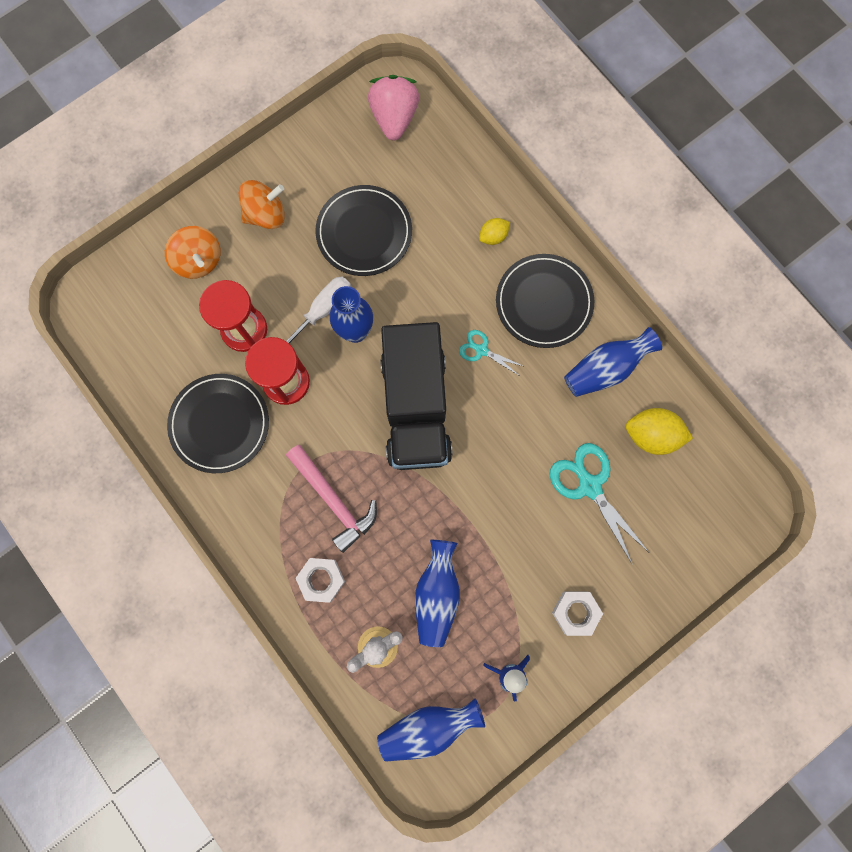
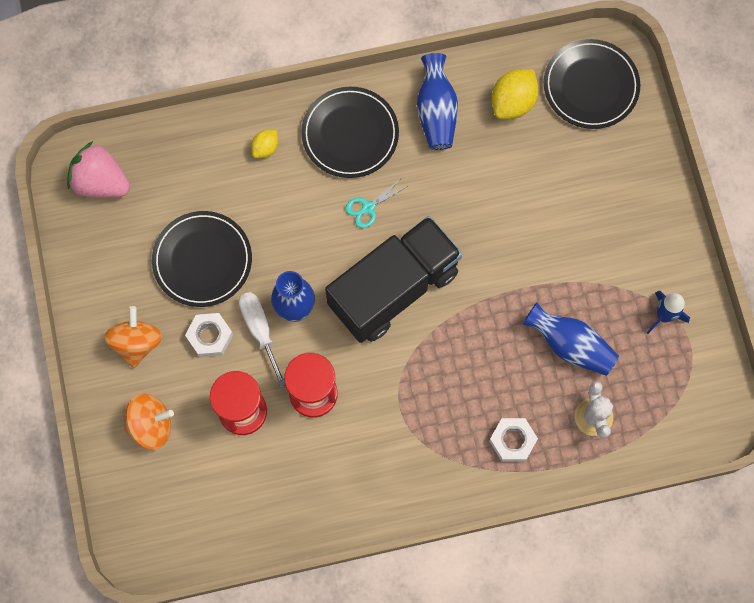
camera: 65 degrees left, 5 degrees down
(220, 424) = (324, 472): black plate -> black plate (590, 86)
(333, 500) = (445, 399): pink hammer -> none
(416, 407) = (393, 288): black truck -> black truck turned 60 degrees counterclockwise
(428, 726) = (680, 403): blue vase -> none
(493, 236) = (265, 148): yellow lemon -> yellow lemon turned 45 degrees clockwise
(575, 612) = (636, 237): white nut -> white nut (210, 336)
(589, 485) = (533, 174): turquoise scissors -> none

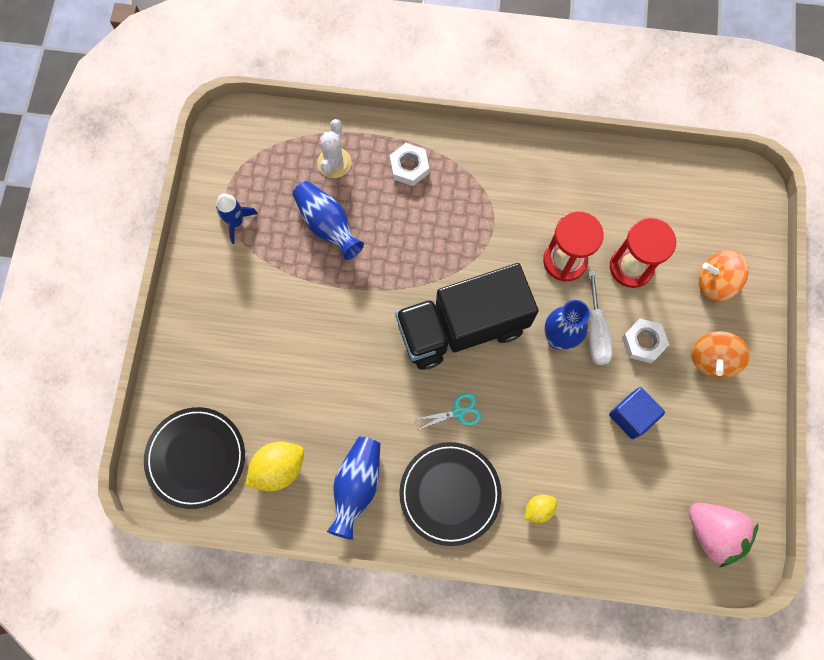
camera: 160 degrees left, 0 degrees up
(202, 260) = (631, 416): black plate -> blue cube

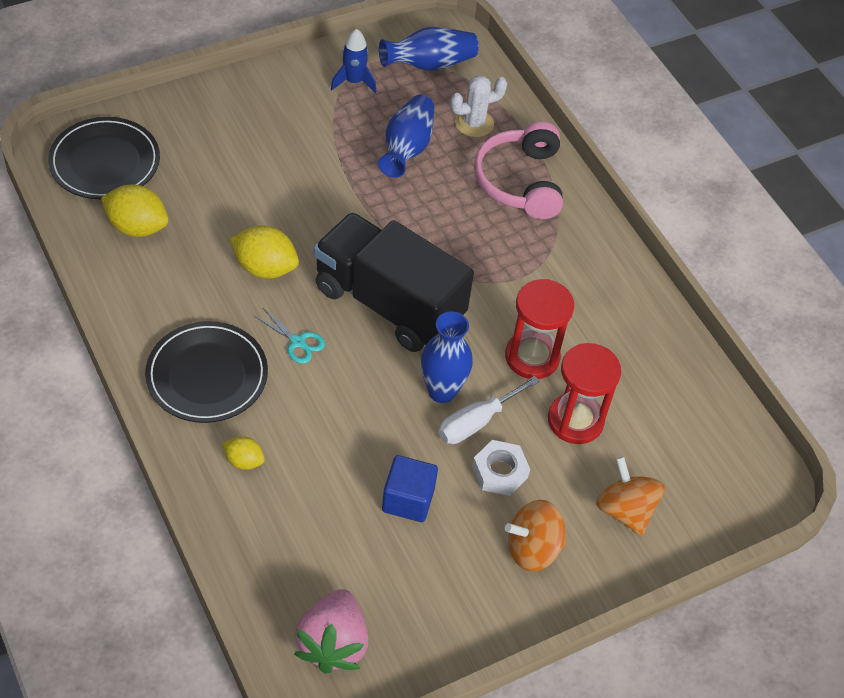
camera: 50 degrees right, 20 degrees down
(357, 486) = (161, 295): blue vase -> blue vase (429, 64)
(377, 395) = (265, 268): none -> yellow lemon
(409, 167) = (520, 181): white nut -> pink headphones

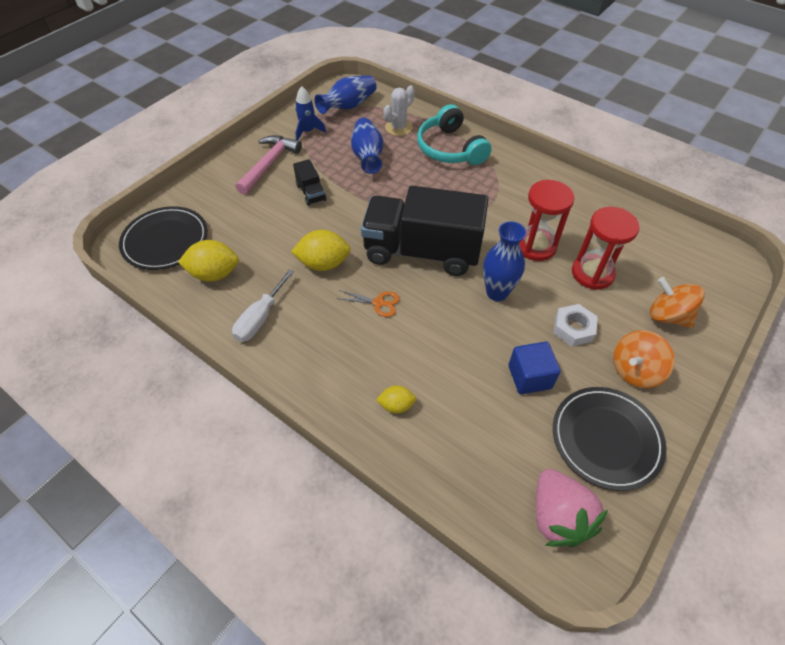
camera: 20 degrees left, 0 degrees up
(207, 375) = (329, 355): black plate -> black plate (606, 439)
(278, 109) = (269, 164): none -> pink hammer
(298, 342) = (379, 303): turquoise scissors -> orange scissors
(305, 170) = (311, 192): none -> black truck
(476, 422) = (533, 302): white screwdriver -> white screwdriver (260, 318)
(520, 181) = (450, 148): pink headphones -> turquoise headphones

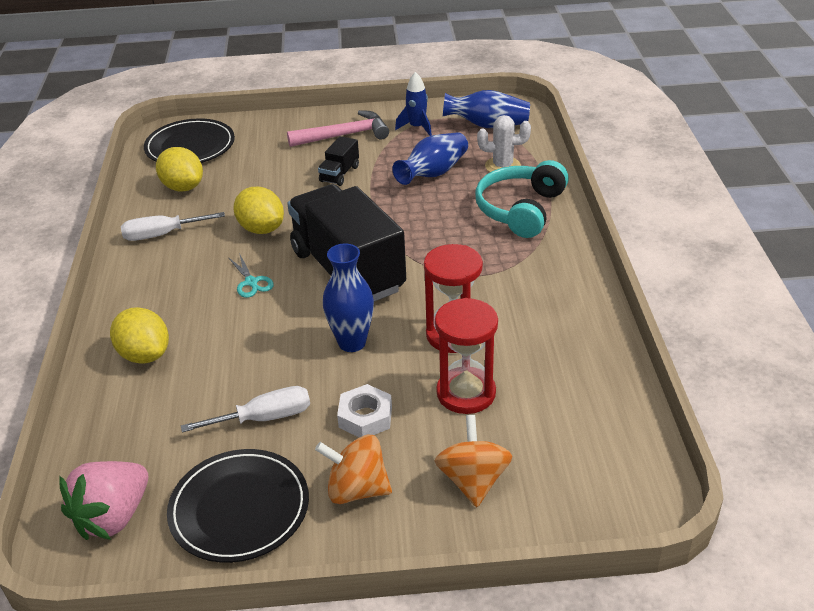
camera: 50 degrees right, 15 degrees down
(379, 303) = (251, 282): orange scissors -> turquoise scissors
(396, 405) = (145, 355): yellow lemon -> yellow lemon, size x1.75
(529, 377) = (264, 418): blue cube -> white screwdriver

